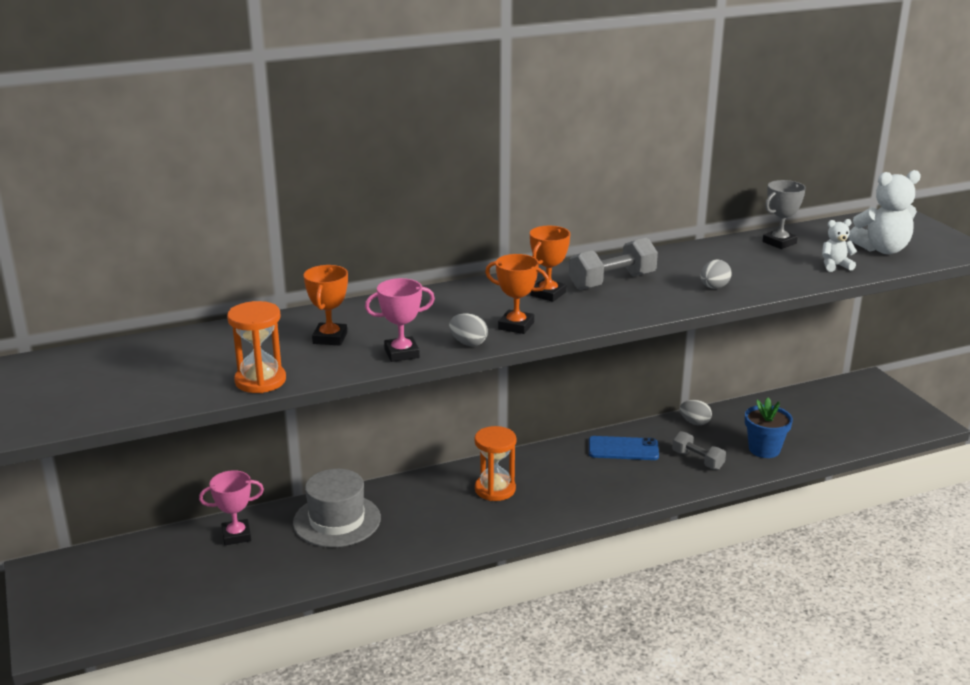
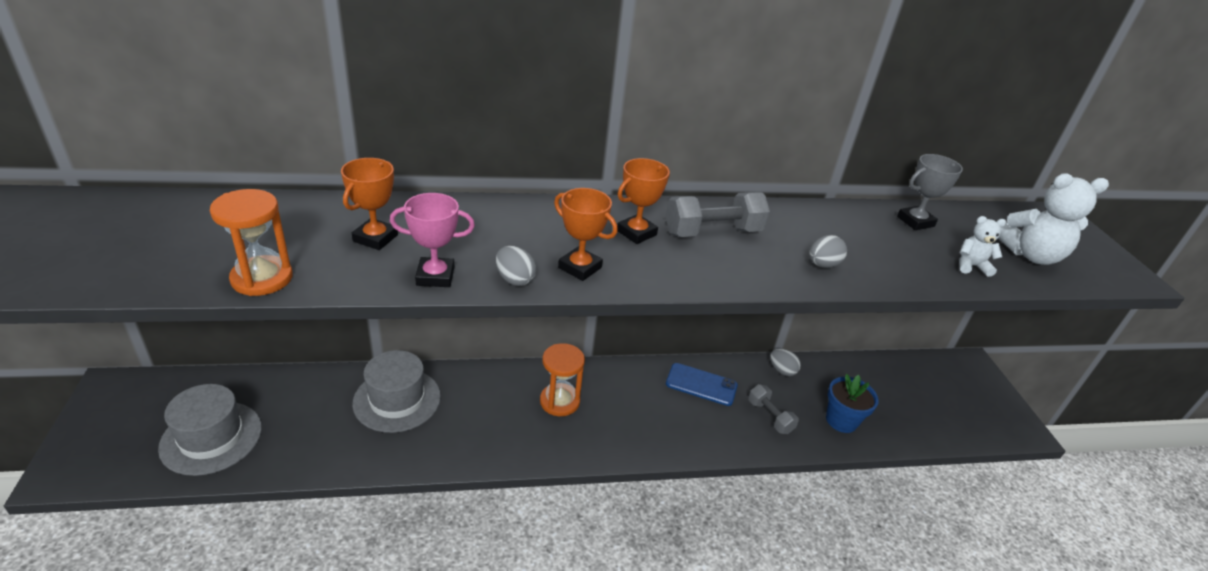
camera: 10 degrees right, 10 degrees up
(175, 585) = (211, 437): none -> grey hat
(236, 535) = (299, 393): pink trophy -> none

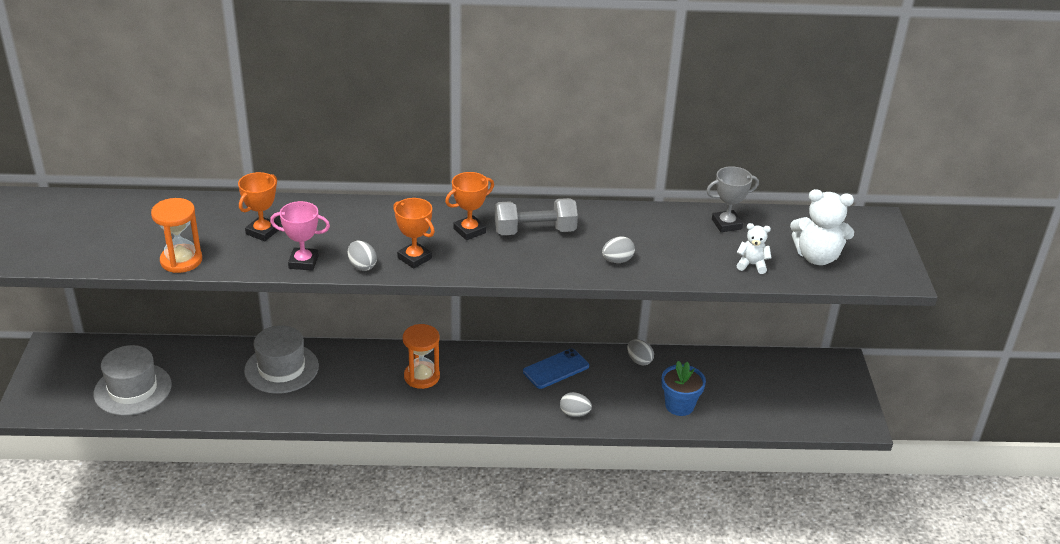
camera: 10 degrees right, 0 degrees up
(701, 385) = (556, 369): blue phone -> blue phone turned 60 degrees counterclockwise
(737, 437) = (574, 413): none -> grey egg
(770, 416) = (611, 399): grey dumbbell -> none

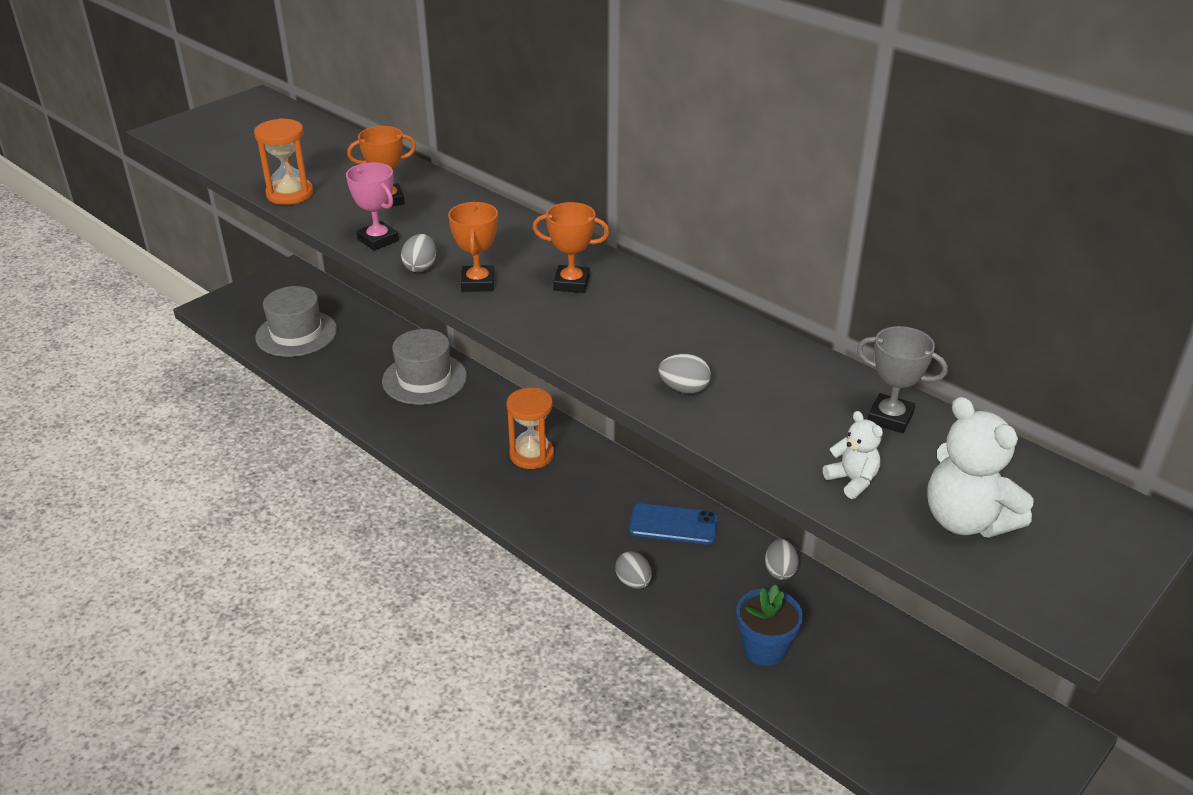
camera: 45 degrees right, 0 degrees up
(535, 231) = (639, 315): grey dumbbell -> none

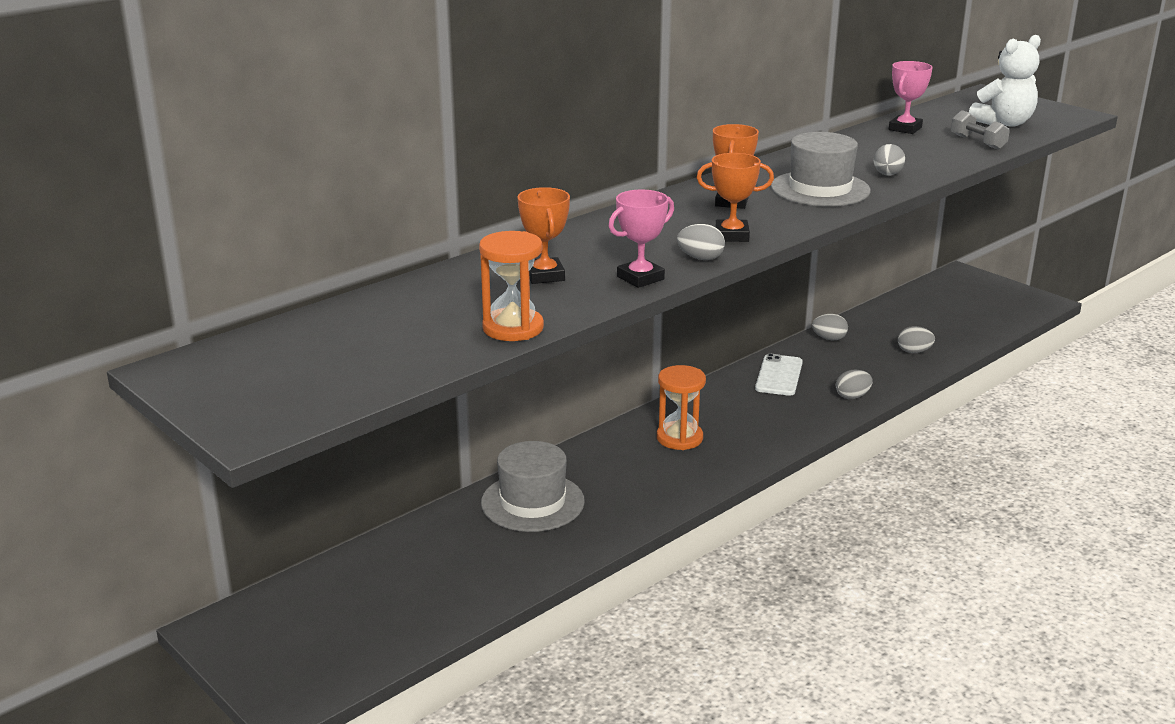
camera: 85 degrees left, 10 degrees down
(296, 333) = (398, 608): grey hat -> grey hat (820, 189)
(673, 525) = (779, 375): blue phone -> white phone
(764, 649) = (914, 352): blue flower pot -> grey egg
(852, 480) = (978, 142): white teddy bear -> grey dumbbell
(890, 418) = (905, 129): grey trophy -> pink trophy

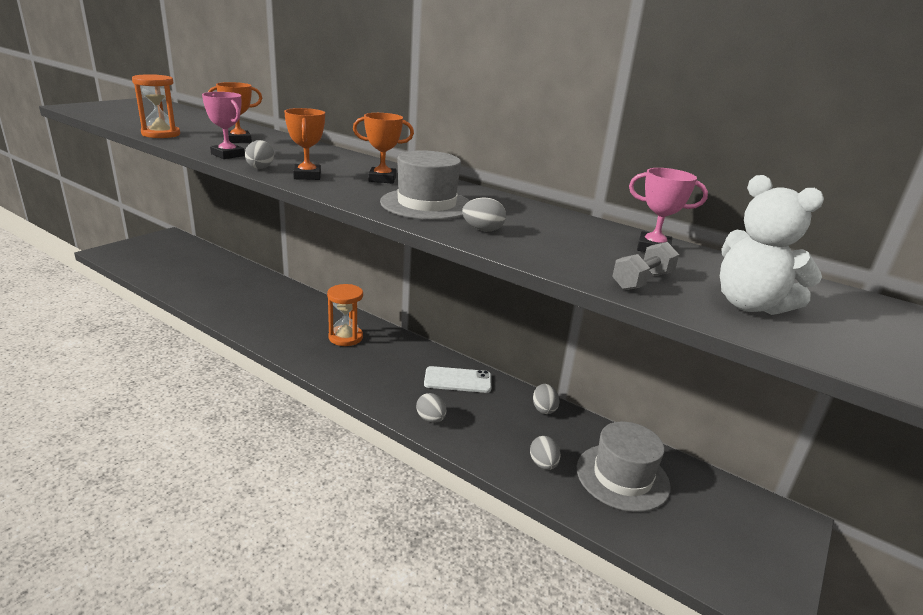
camera: 75 degrees right, 0 degrees up
(532, 502) = (264, 293): grey hat -> grey hat (622, 477)

